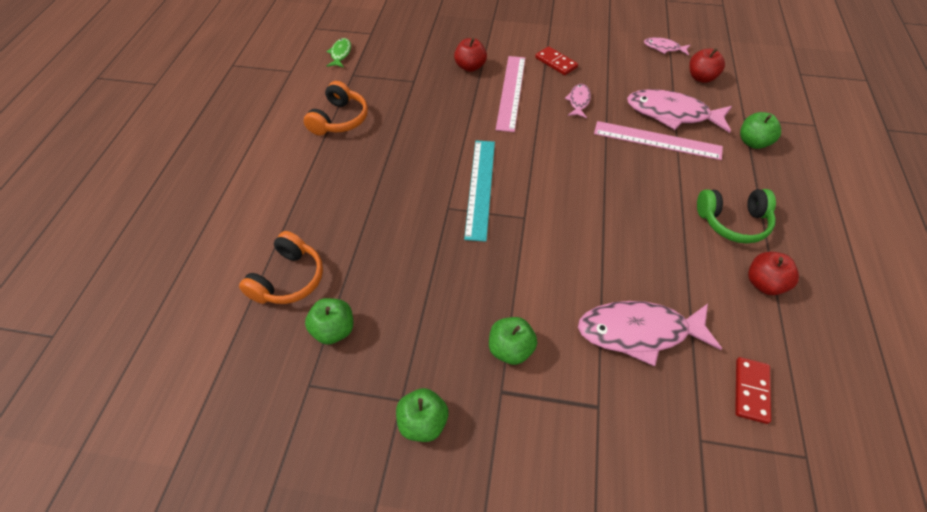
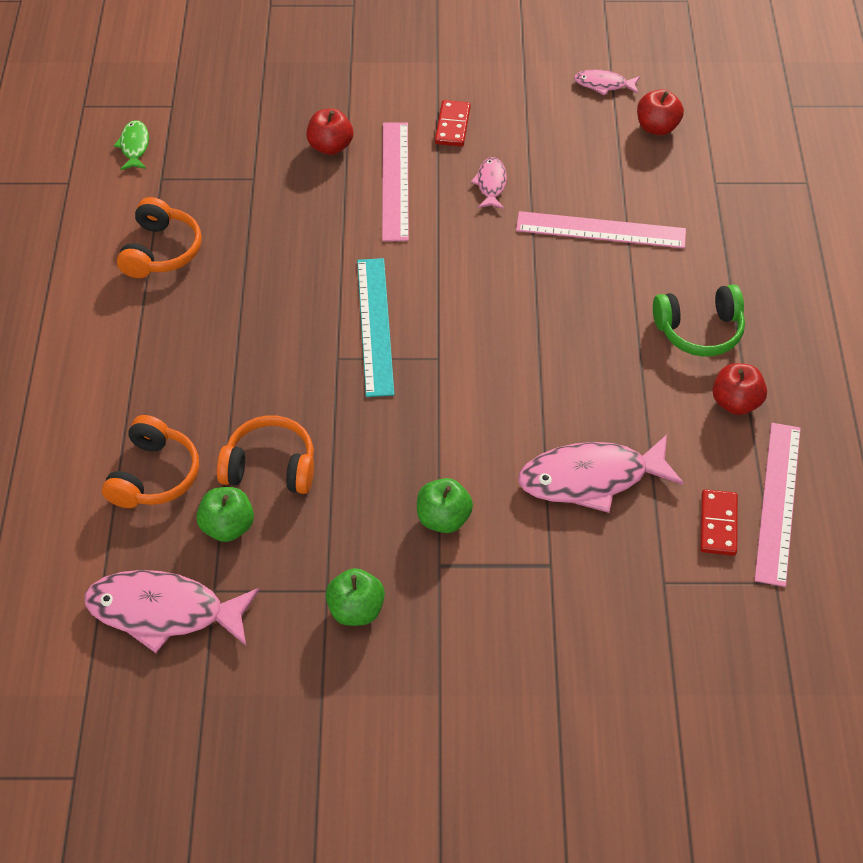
camera: 10 degrees left, 0 degrees up
(379, 285) = (270, 467): none -> orange headphones
(556, 62) = (452, 126): red domino -> red domino turned 60 degrees clockwise
(672, 114) = (619, 188): pink fish -> pink fish (164, 612)
(753, 142) = (726, 218): green apple -> none
(805, 378) = (778, 502): none -> pink ruler

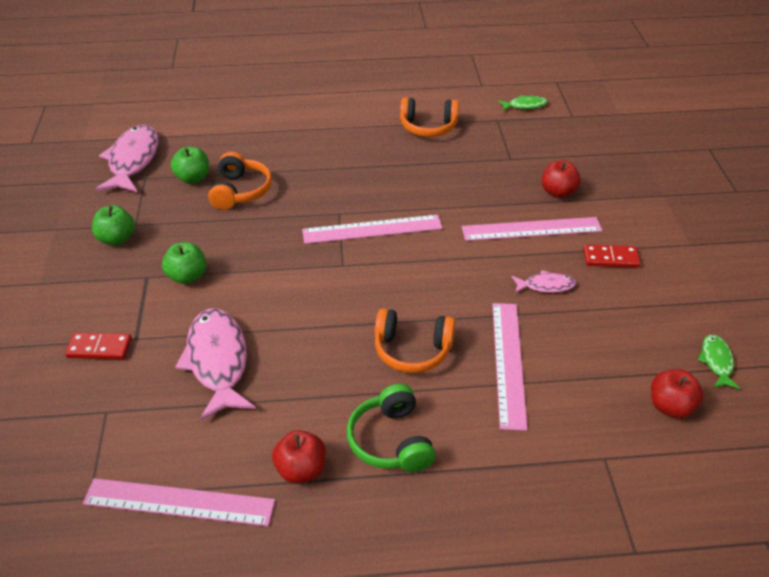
camera: 85 degrees right, 10 degrees down
(154, 475) = (236, 145): orange headphones -> orange headphones (412, 350)
(375, 326) = (372, 229): turquoise ruler -> pink ruler
(604, 84) = (716, 362): pink fish -> green fish
(718, 524) = (159, 452): red domino -> red domino (99, 348)

